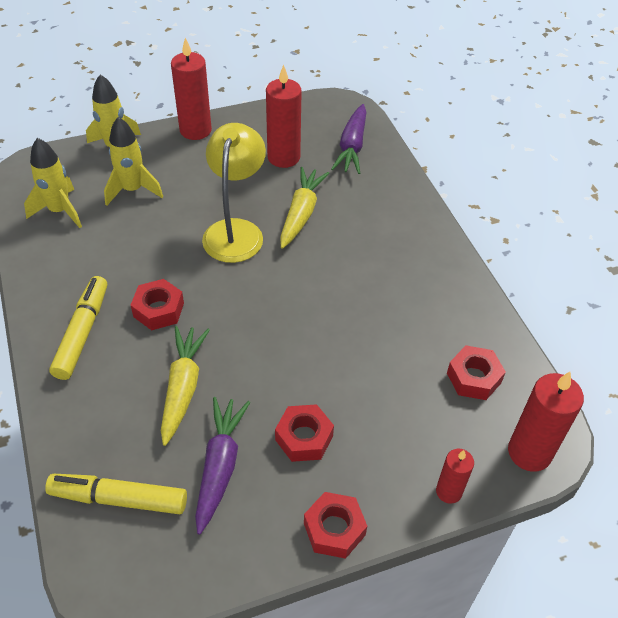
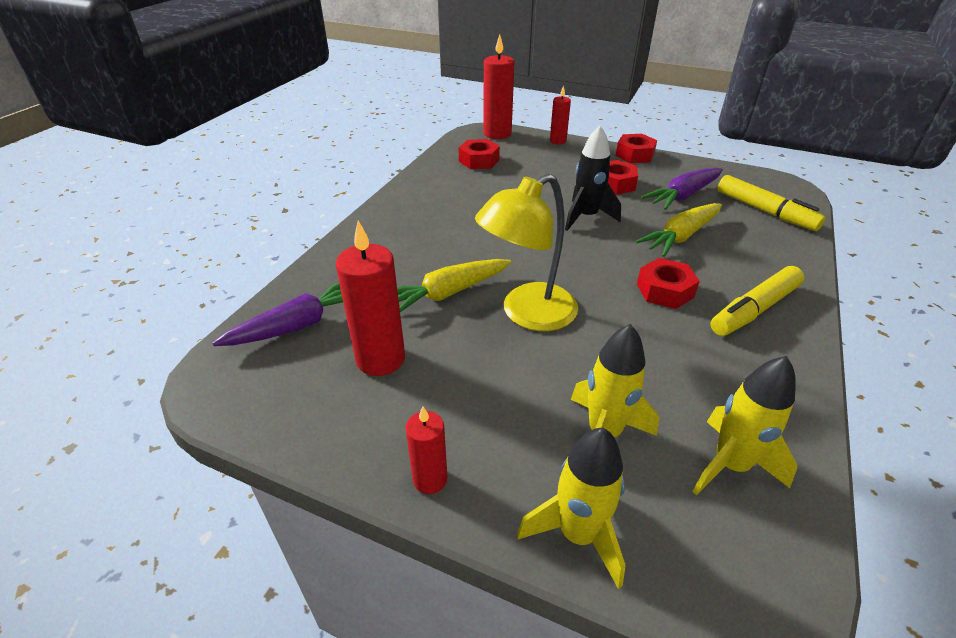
camera: 135 degrees left, 10 degrees down
(195, 130) = (430, 479): red candle -> red candle, size x0.58
(284, 358) = (586, 217): none -> black rocket

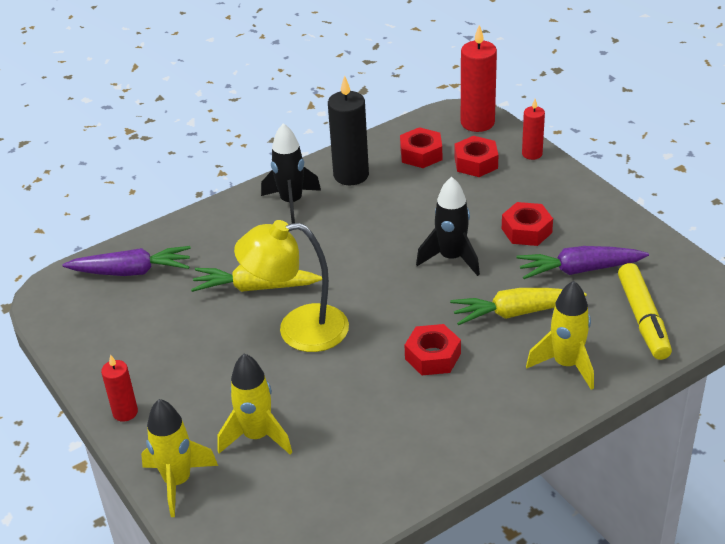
camera: 35 degrees right, 0 degrees up
(380, 359) = (163, 321): red candle -> none
(408, 219) = (291, 202): none -> black rocket
(439, 187) = (351, 175): none -> black candle
(634, 155) = (595, 200): red nut -> red nut (476, 163)
(730, 465) = (315, 494): yellow rocket -> yellow rocket (566, 364)
(754, 309) = (487, 404): yellow marker -> none

